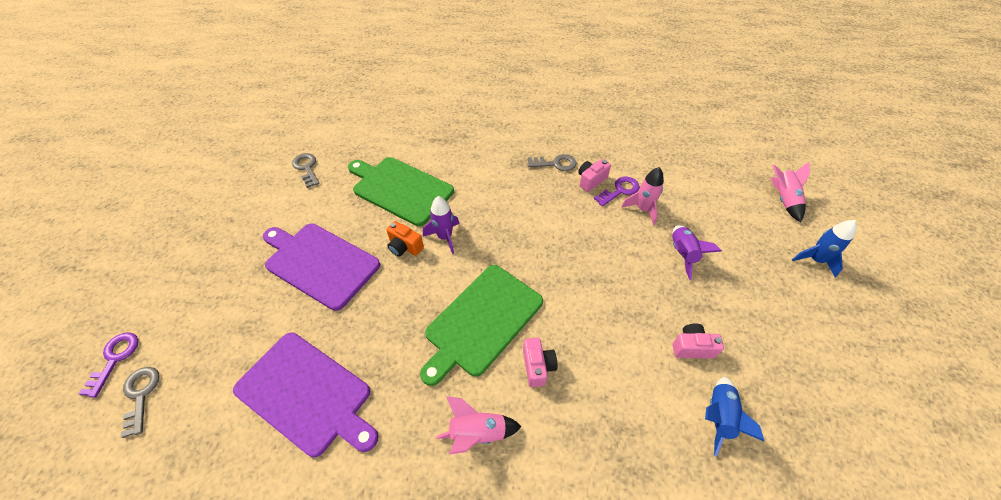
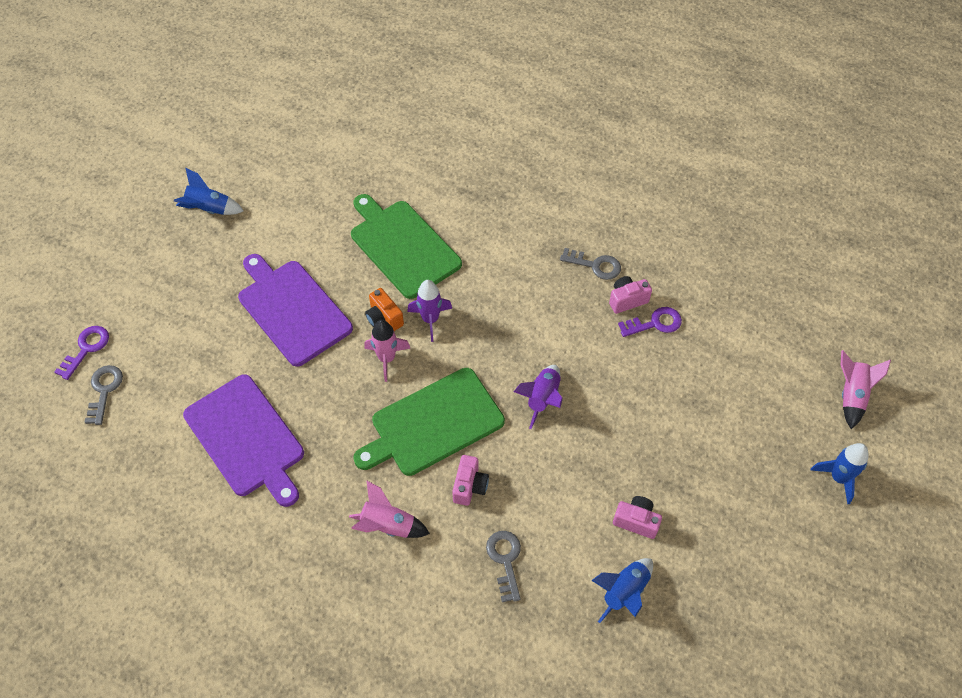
camera: 20 degrees right, 5 degrees up
(221, 204) = (209, 209): none -> blue rocket
(307, 168) = (308, 188): grey key -> grey key (505, 560)
(642, 209) = (669, 355): pink rocket -> pink rocket (387, 358)
(682, 254) = (685, 421): purple rocket -> purple rocket (542, 398)

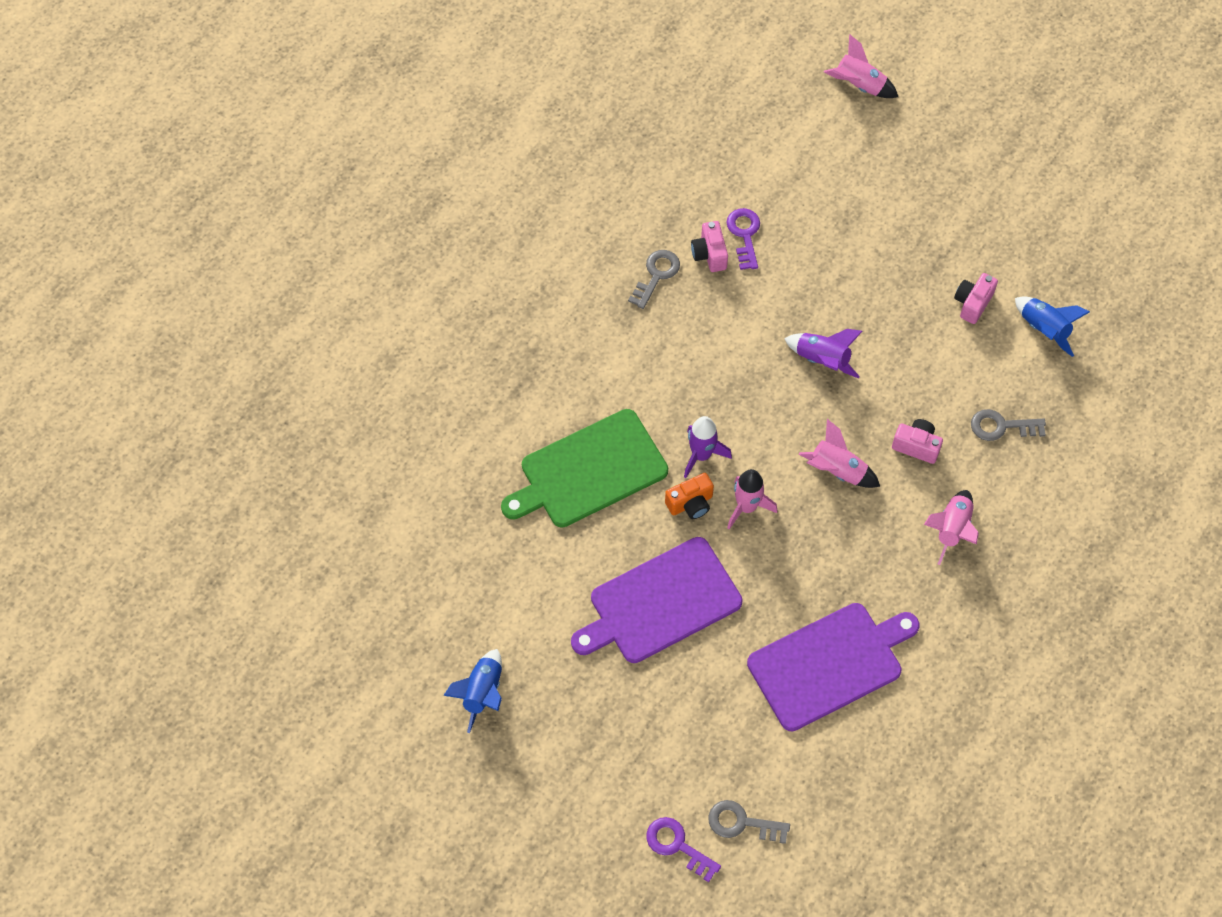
camera: 80 degrees left, 5 degrees up
(433, 423) = (837, 470): green cutting board -> pink rocket
(838, 478) = (947, 123): blue rocket -> none

